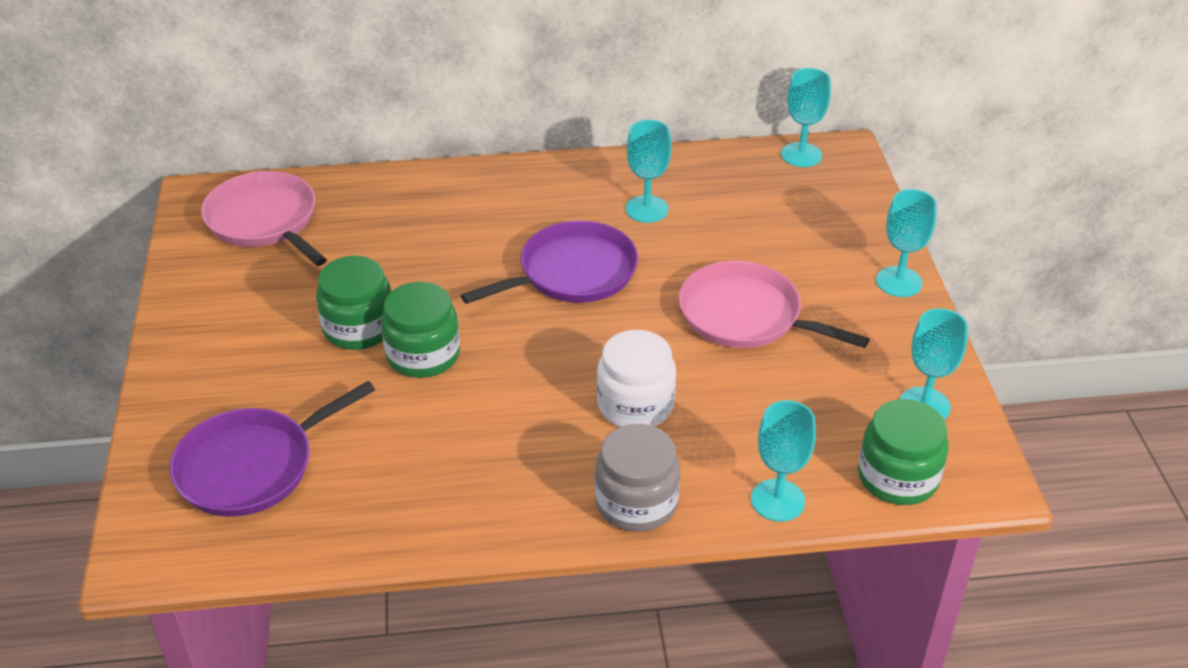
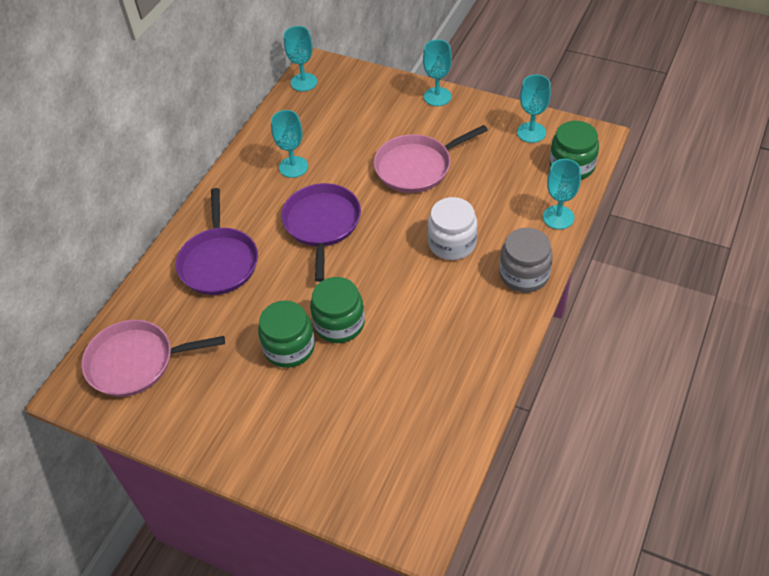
camera: 55 degrees left, 10 degrees up
(252, 466) = (375, 447): purple pan -> purple pan (219, 262)

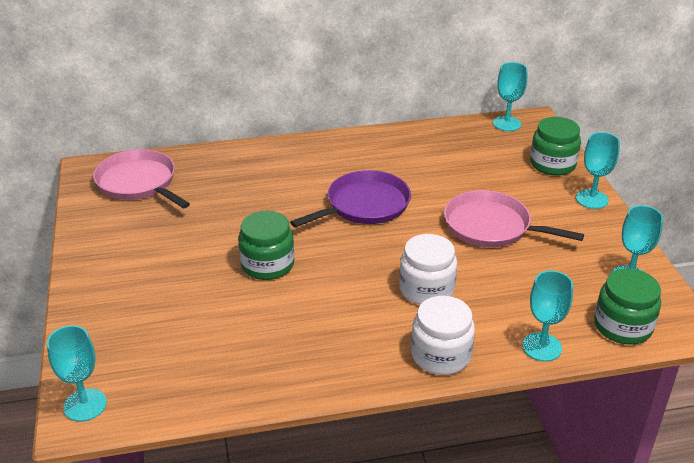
camera: 50 degrees right, 15 degrees down
(219, 262) = (270, 174): purple pan -> none
(289, 347) = (218, 249): green jar -> green jar (552, 164)
(293, 167) = (408, 162): turquoise goblet -> turquoise goblet (85, 405)
(524, 274) = (441, 355): grey jar -> white jar

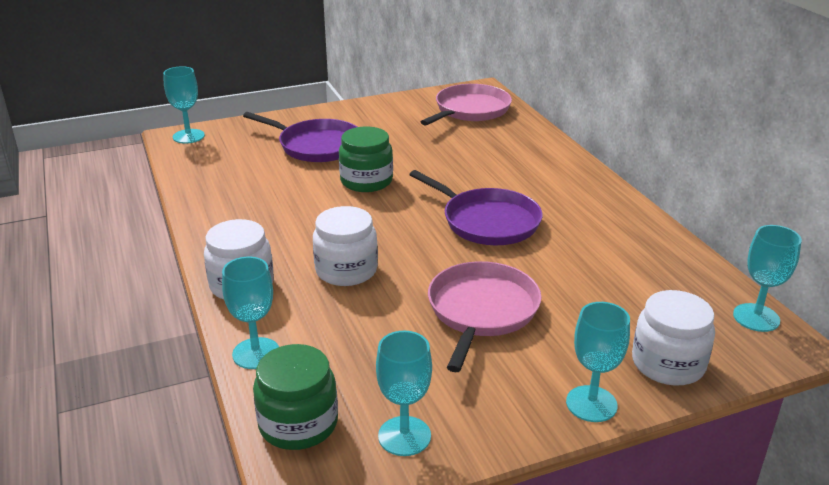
camera: 80 degrees right, 5 degrees down
(170, 293) = (316, 145): none -> purple pan
(552, 164) = (668, 364): green jar -> white jar

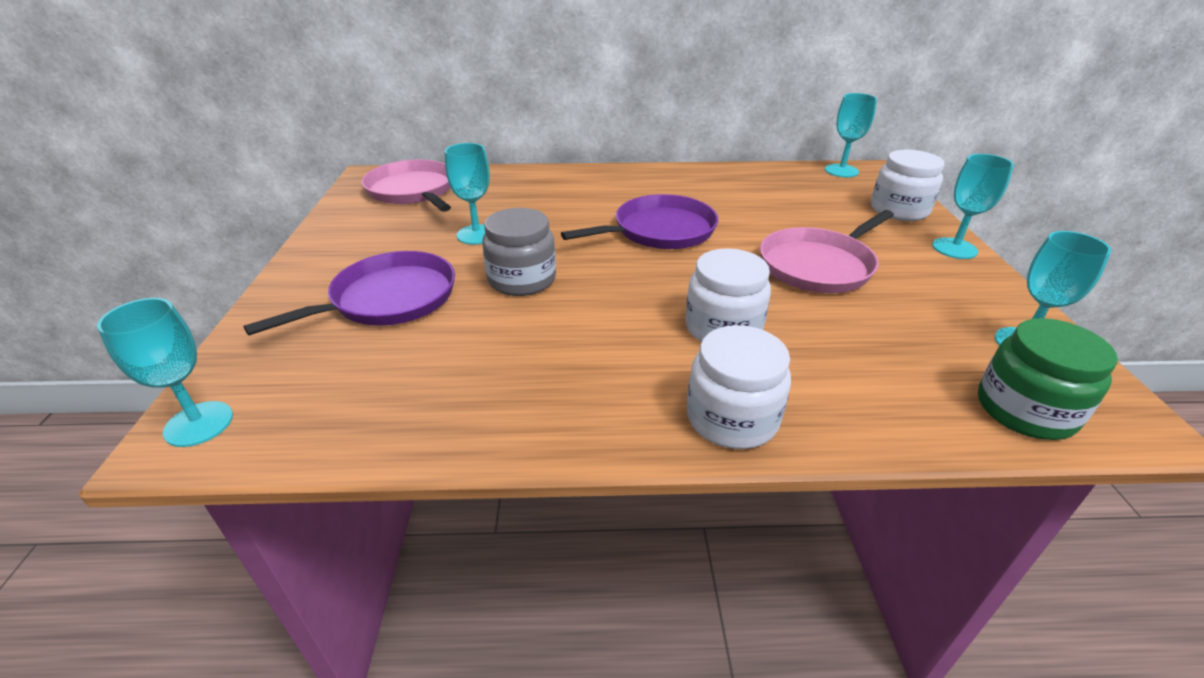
camera: 70 degrees left, 5 degrees up
(256, 353) = (893, 425): turquoise goblet -> turquoise goblet (476, 235)
(366, 181) = (522, 280): green jar -> grey jar
(481, 311) = (819, 265): pink pan -> pink pan turned 75 degrees counterclockwise

